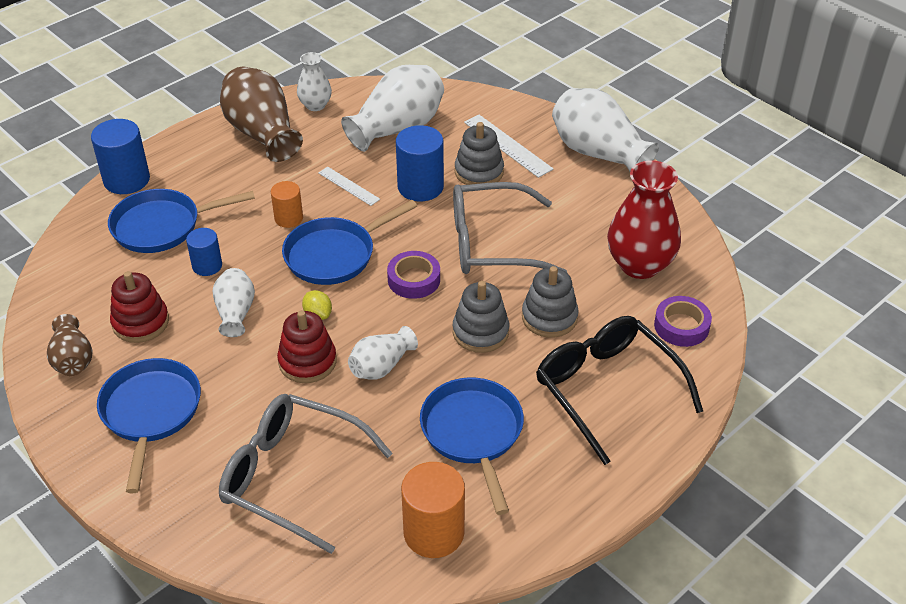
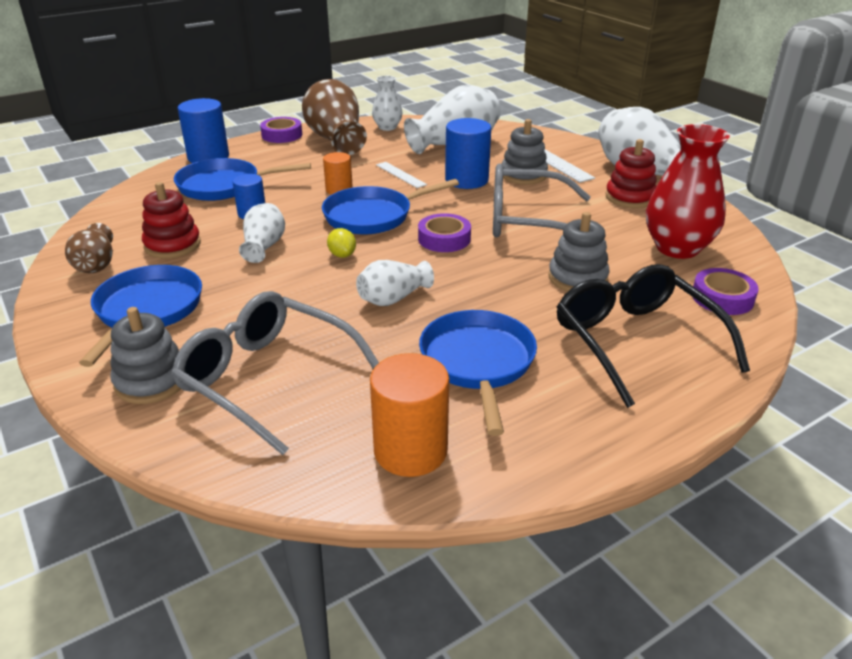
camera: 10 degrees right, 10 degrees down
(198, 132) = (282, 135): none -> purple tape
(307, 361) = (319, 287): red stacking toy -> red stacking toy (630, 197)
(480, 332) = (503, 282): grey stacking toy -> grey stacking toy (151, 381)

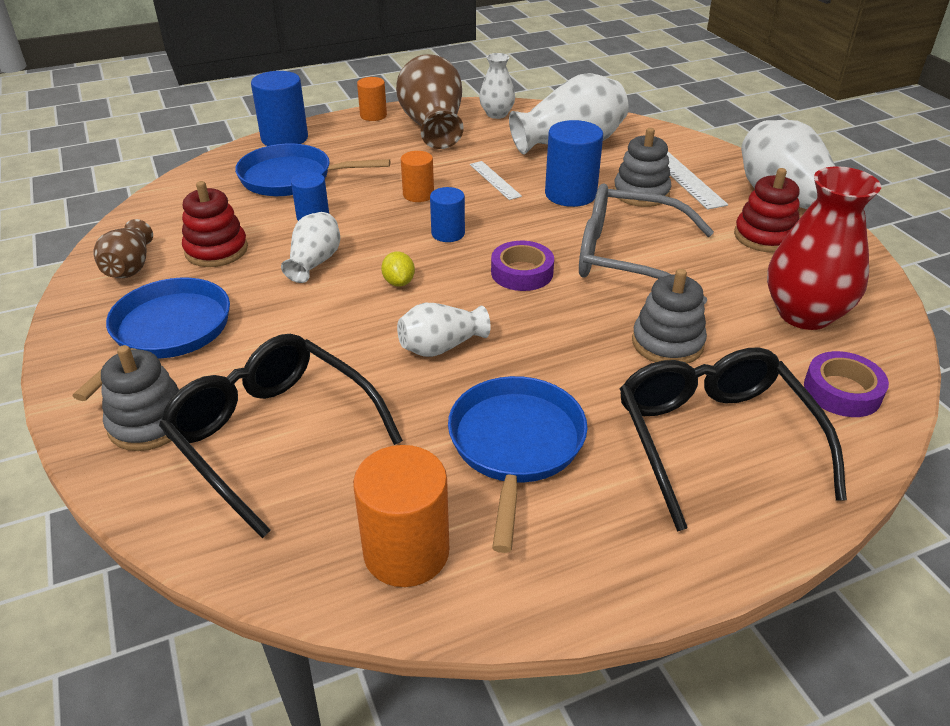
camera: 10 degrees right, 5 degrees up
(267, 378) = (273, 435): grey glasses -> black glasses
(282, 135) = (373, 115): purple tape -> orange cylinder
(373, 216) = (448, 233): blue pan -> blue cylinder

